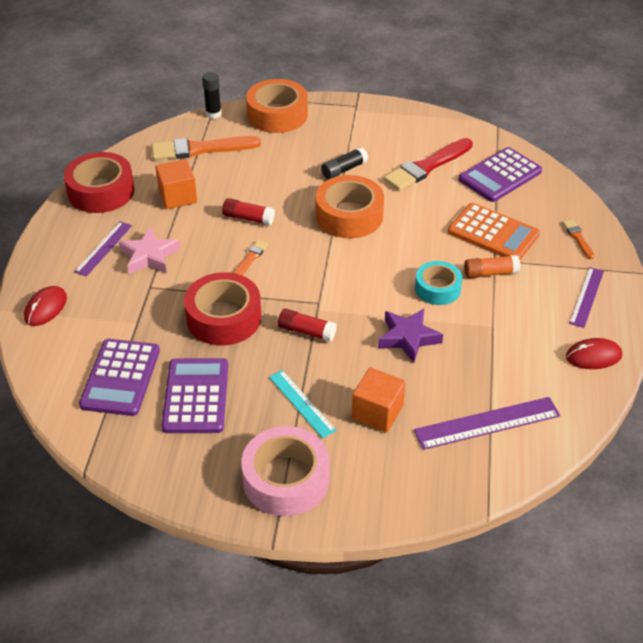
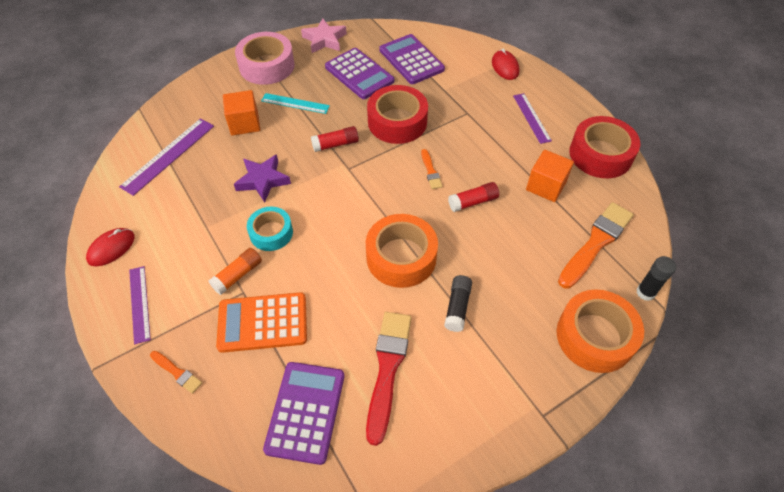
camera: 140 degrees right, 10 degrees up
(149, 256) = (496, 130): pink star -> pink star (324, 40)

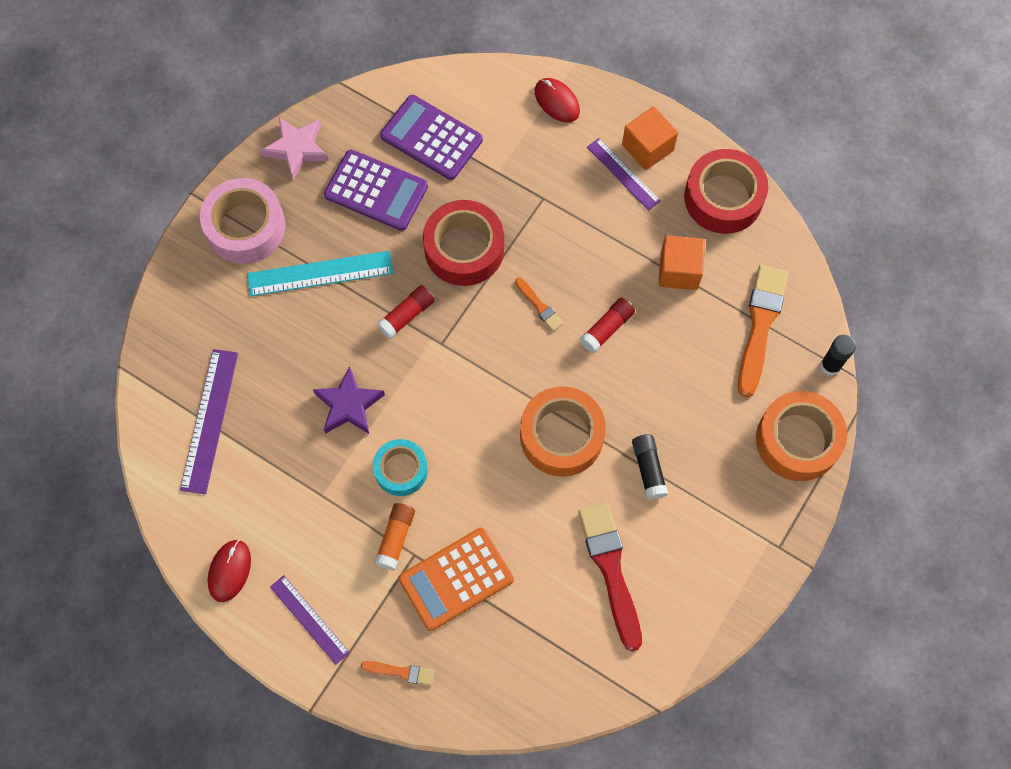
camera: 25 degrees left, 15 degrees up
(244, 123) = (274, 332): orange cube -> orange cube (647, 148)
(295, 103) = (320, 274): turquoise ruler -> turquoise ruler, size x1.51
(305, 412) = (553, 650): purple calculator -> none

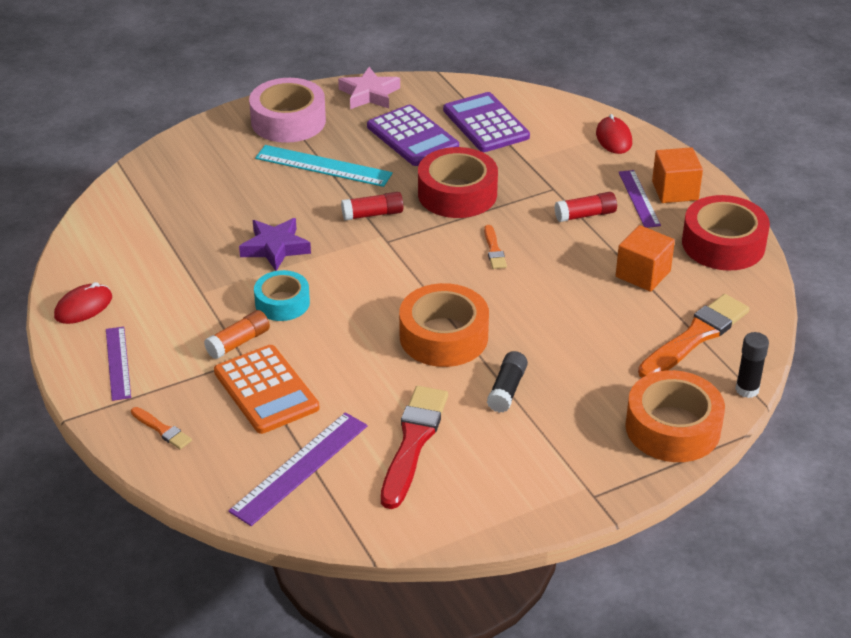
camera: 30 degrees right, 30 degrees down
(209, 420) = (155, 215): purple ruler -> purple ruler (299, 467)
(456, 579) = (266, 390): orange calculator -> orange calculator turned 120 degrees counterclockwise
(607, 328) = (544, 285): red glue stick -> red glue stick (585, 215)

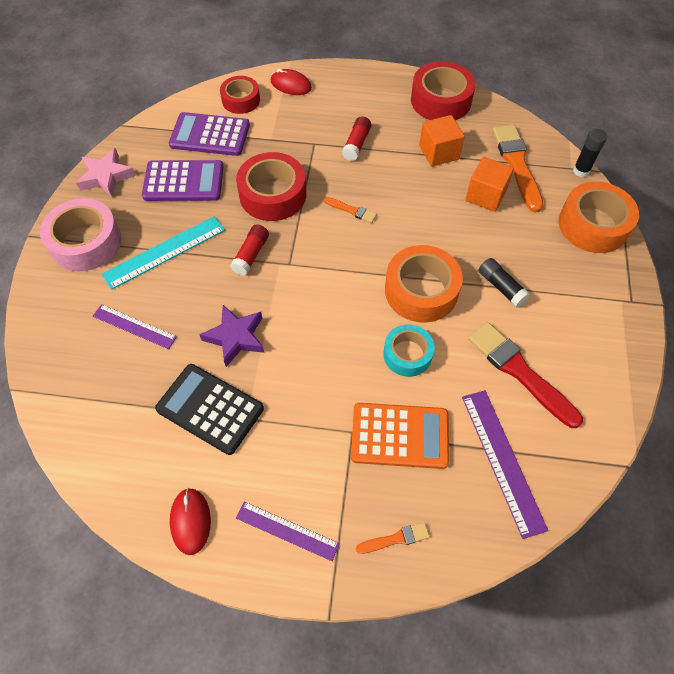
camera: 55 degrees left, 20 degrees up
(191, 268) = (210, 409): none -> black calculator
(238, 342) = (329, 425): orange glue stick -> none
(282, 303) = (305, 369): turquoise tape -> turquoise tape (407, 354)
(553, 119) = (241, 100): none -> red tape
(639, 198) = (363, 110): purple ruler -> purple ruler (134, 326)
(675, 191) = (370, 90): orange cube -> orange cube (485, 195)

